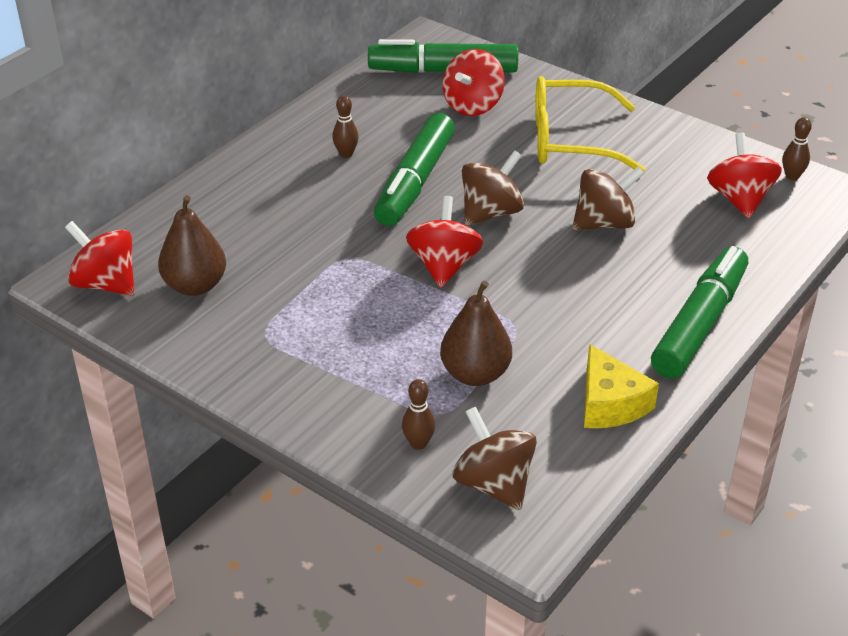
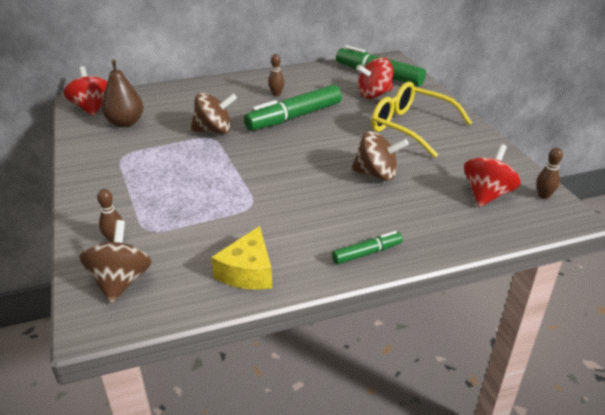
camera: 35 degrees right, 5 degrees down
(444, 266) = (254, 160): red spinning top -> none
(475, 374) = (194, 219): brown pear -> none
(491, 212) = (315, 145): brown spinning top -> brown spinning top (214, 131)
(699, 324) = (367, 253): green marker -> green marker, size x0.50

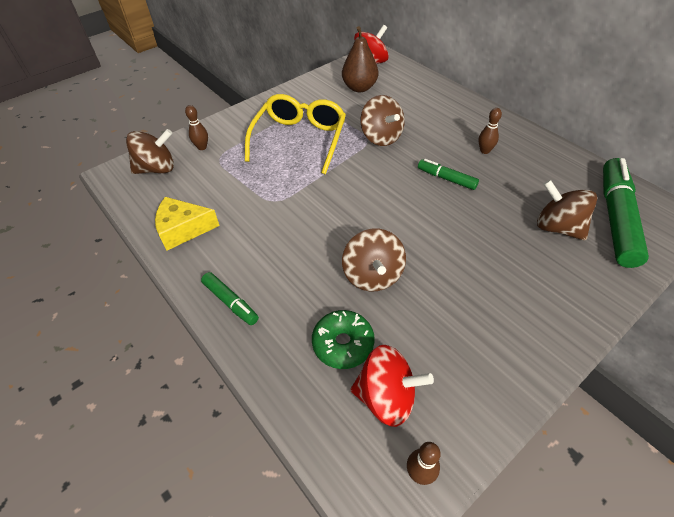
camera: 70 degrees right, 15 degrees up
(294, 117) = (446, 179): green marker -> green marker, size x0.50
(374, 94) = (557, 227): red spinning top -> brown spinning top
(411, 127) = (501, 283): yellow glasses -> yellow glasses (299, 140)
(436, 203) = (343, 344): none -> green donut

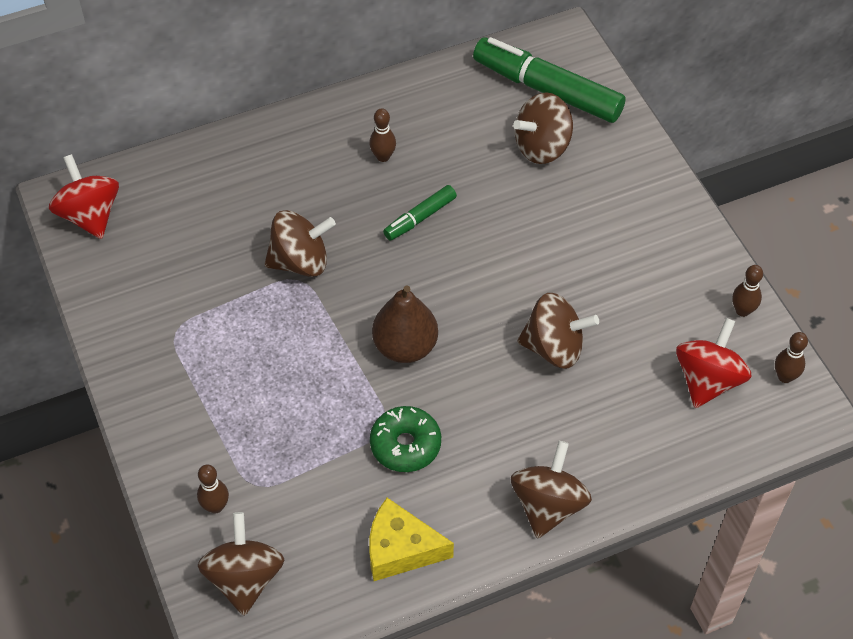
camera: 75 degrees left, 5 degrees up
(183, 229) = (400, 549): yellow cheese -> yellow cheese turned 90 degrees clockwise
(230, 302) = (548, 505): green marker -> brown spinning top
(299, 140) = (259, 366): yellow glasses -> none
(343, 344) = (638, 402): green donut -> green donut (405, 445)
(359, 88) = (156, 251): brown pear -> brown pear (405, 347)
(480, 414) = (742, 310): none -> brown bowling pin

